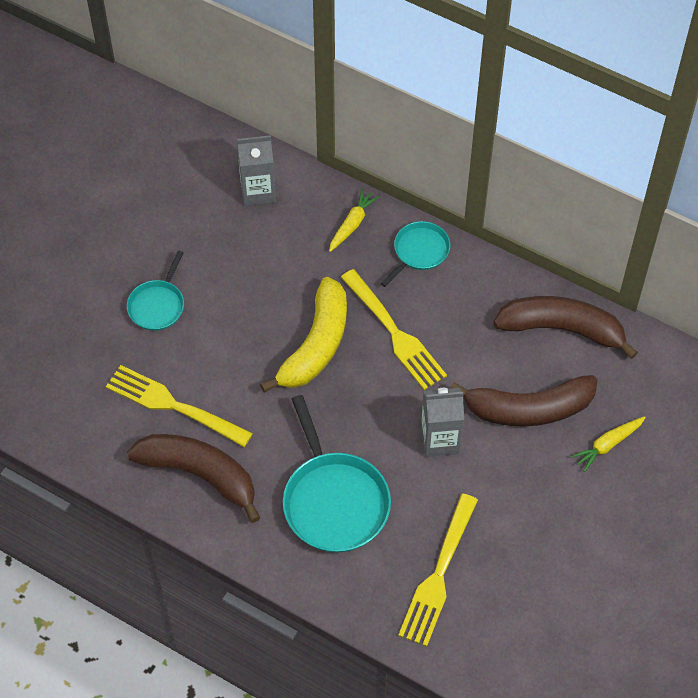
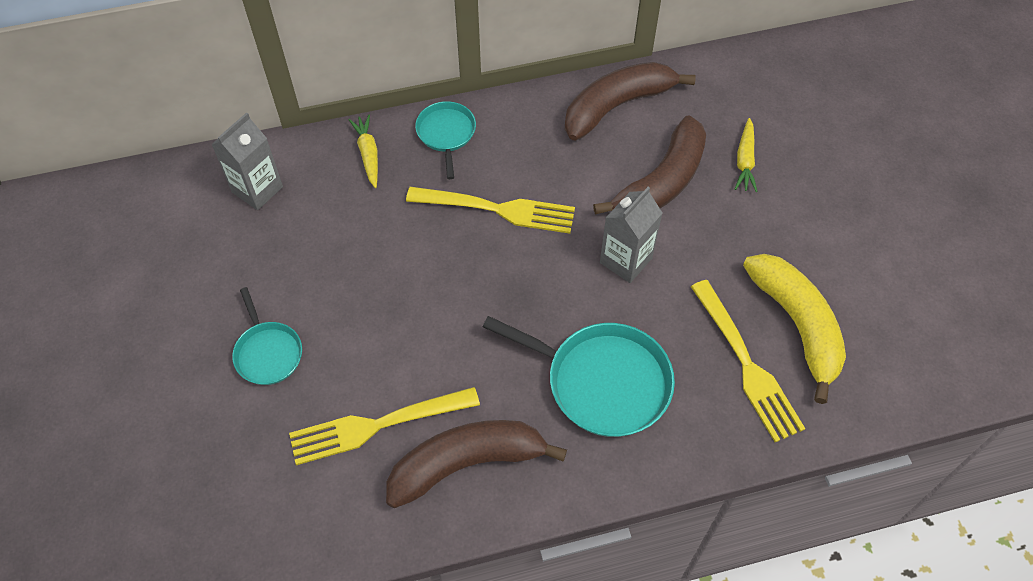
camera: 45 degrees left, 0 degrees up
(316, 345) = (445, 270): yellow banana -> yellow banana (796, 325)

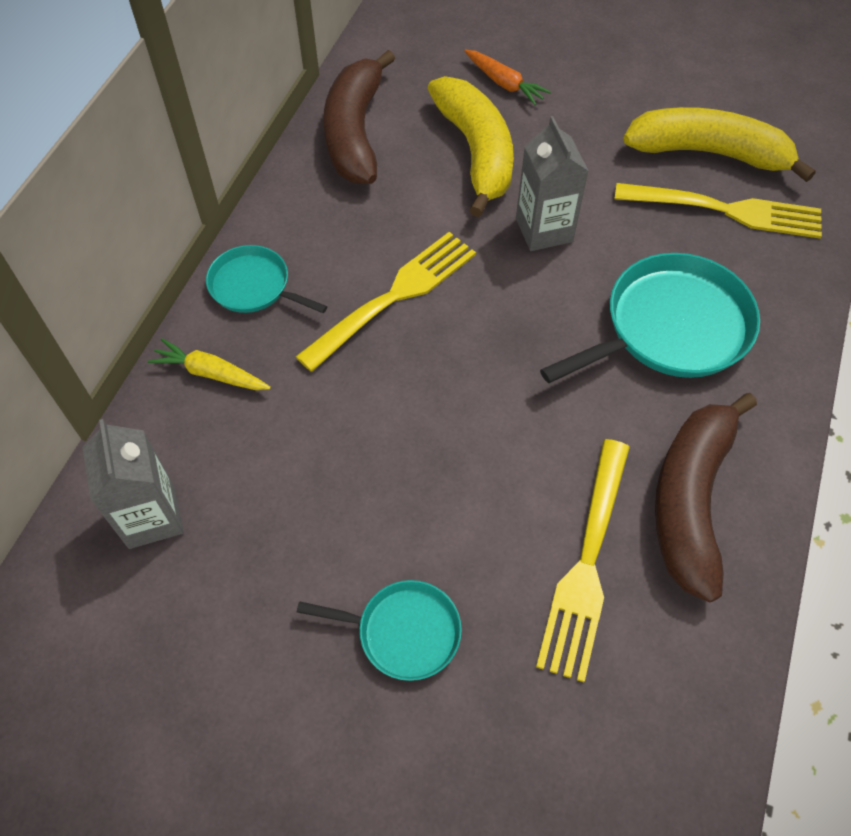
camera: 55 degrees left, 0 degrees up
(662, 182) = (476, 152): brown banana -> yellow banana
(745, 161) = (504, 83): yellow carrot -> orange carrot

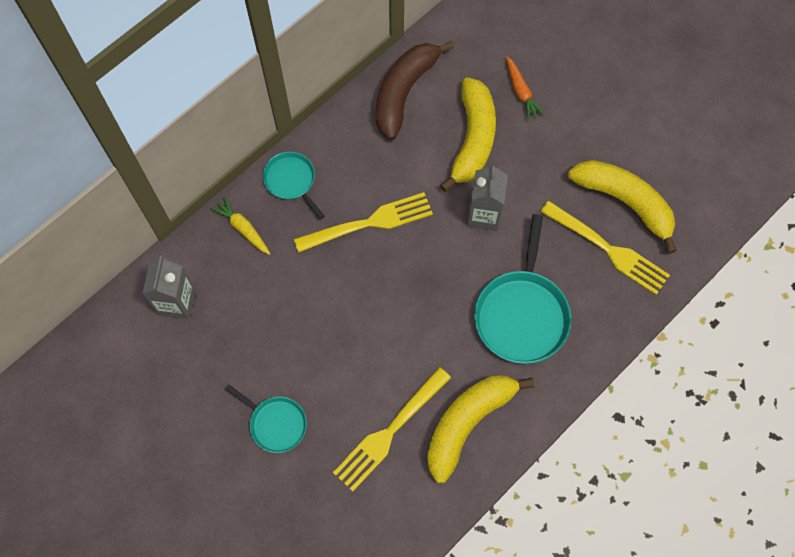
camera: 25 degrees right, 10 degrees up
(670, 327) = (522, 314): turquoise pan -> turquoise pan turned 105 degrees clockwise
(691, 500) = (467, 423): brown banana -> yellow banana

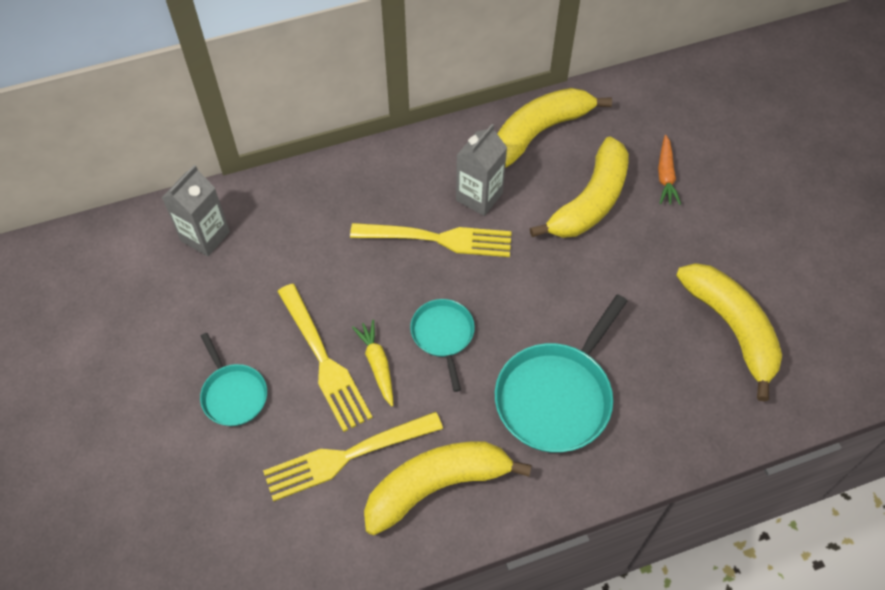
camera: 25 degrees right, 10 degrees down
(243, 229) = (308, 195): yellow carrot -> yellow carrot (377, 365)
(291, 181) = (381, 169): turquoise pan -> turquoise pan (443, 335)
(404, 93) = (540, 132): brown banana -> yellow banana
(484, 215) = (565, 279): grey carton -> grey carton (479, 196)
(607, 249) = (688, 369): yellow fork -> yellow fork (323, 360)

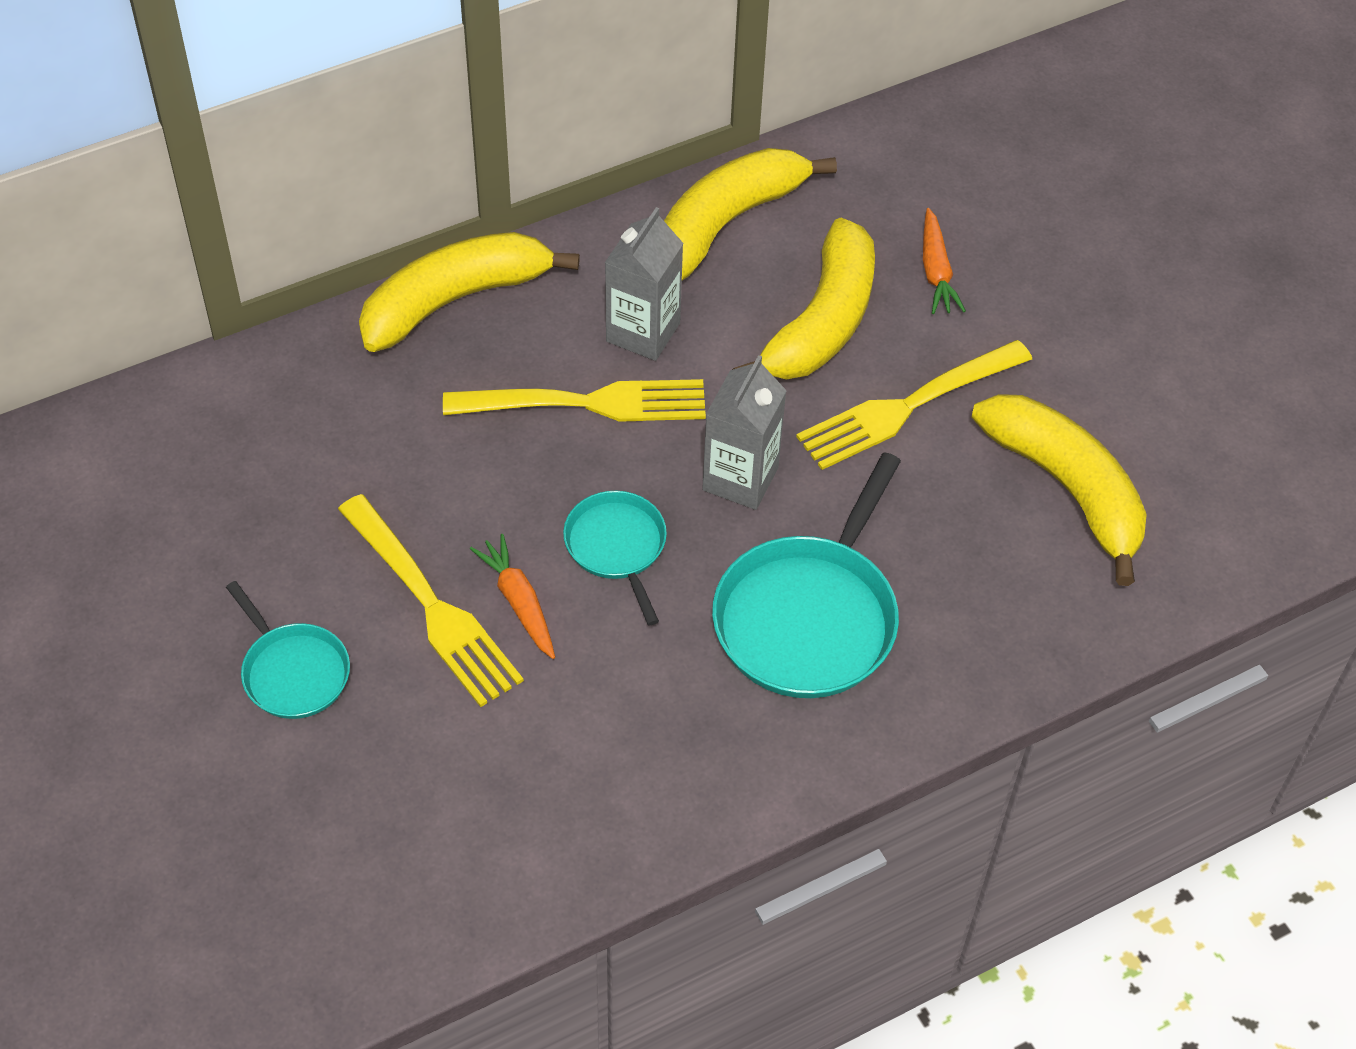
camera: 10 degrees left, 5 degrees down
(205, 236) = (202, 438): grey carton -> grey carton (740, 479)
(348, 455) = (494, 740): yellow fork -> yellow fork (908, 405)
(377, 365) = (519, 602): yellow carrot -> orange carrot
(436, 486) = (640, 768): yellow banana -> yellow banana (454, 300)

